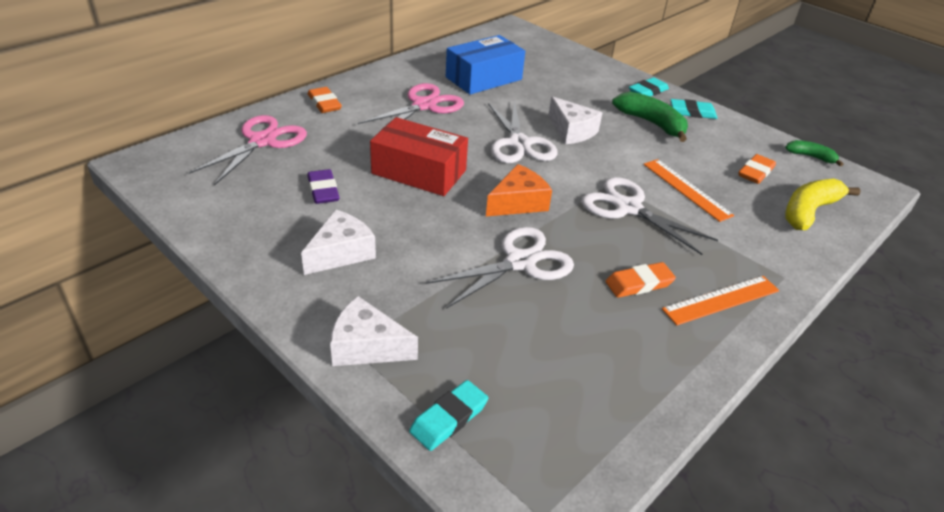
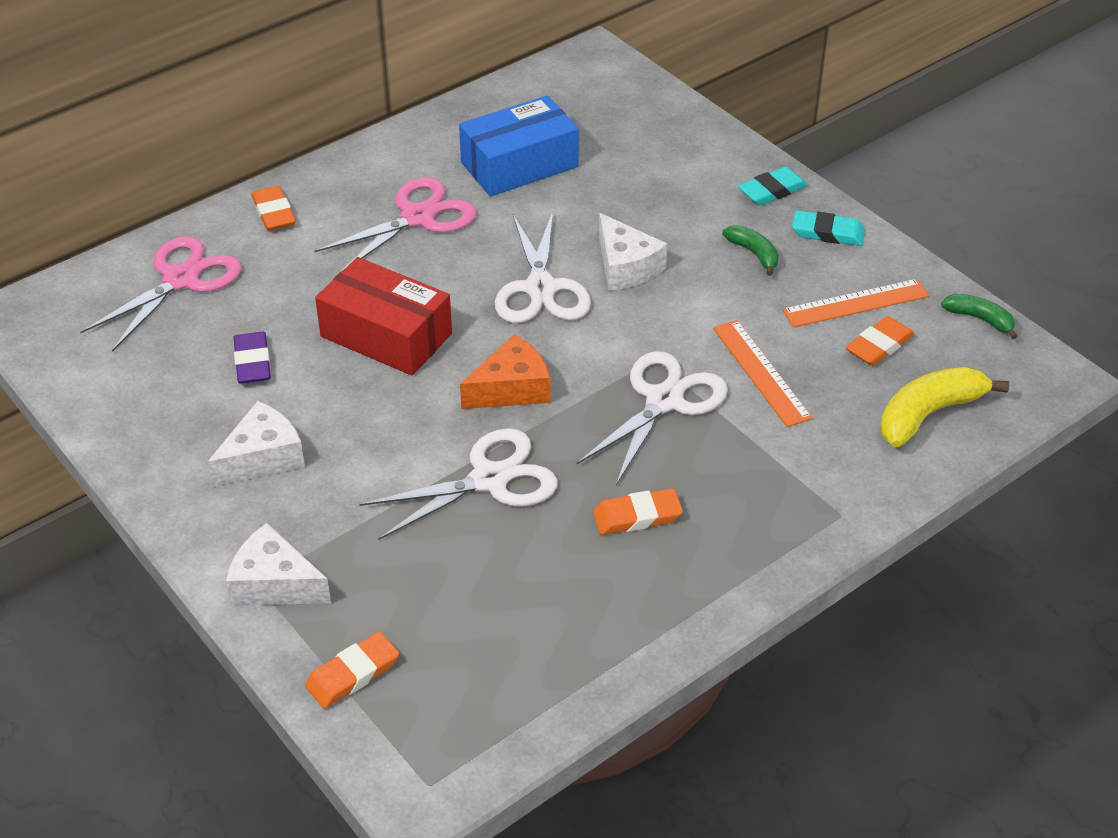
camera: 10 degrees right, 5 degrees up
(449, 418) = (353, 674): turquoise eraser -> orange eraser
(628, 208) = (664, 401): white scissors -> white scissors turned 75 degrees clockwise
(651, 123) = (754, 253): green banana -> green banana, size x0.58
(721, 300) = (738, 543): orange ruler -> orange ruler (855, 303)

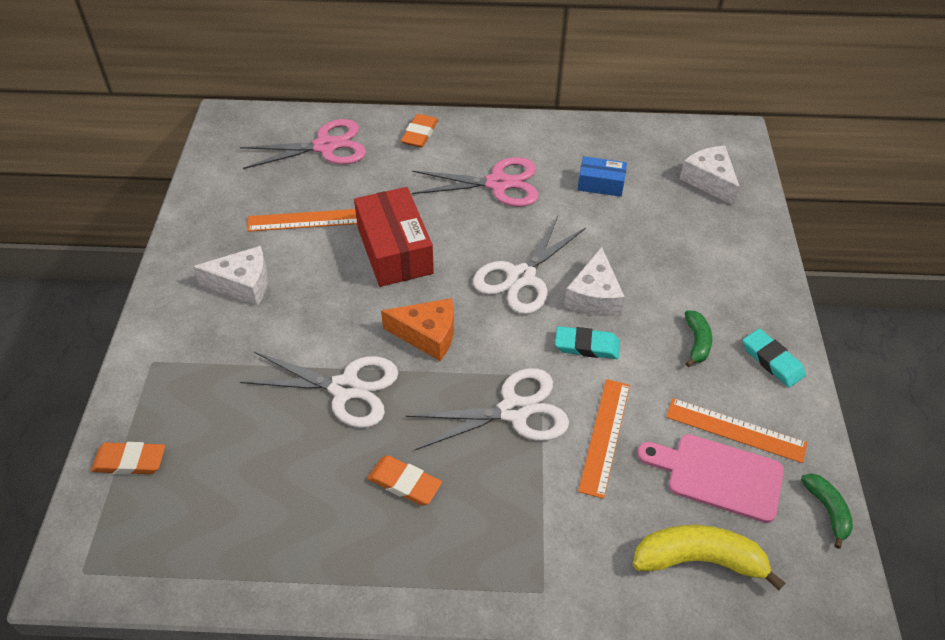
camera: 40 degrees right, 5 degrees up
(252, 362) = (305, 220): purple eraser -> orange ruler
(274, 584) = (159, 369): white cheese -> white cheese (709, 181)
(519, 164) = (600, 184): blue box -> blue box, size x0.55
(772, 190) = (762, 303): turquoise eraser -> turquoise eraser (587, 346)
(879, 345) = (718, 476): orange eraser -> pink cutting board

